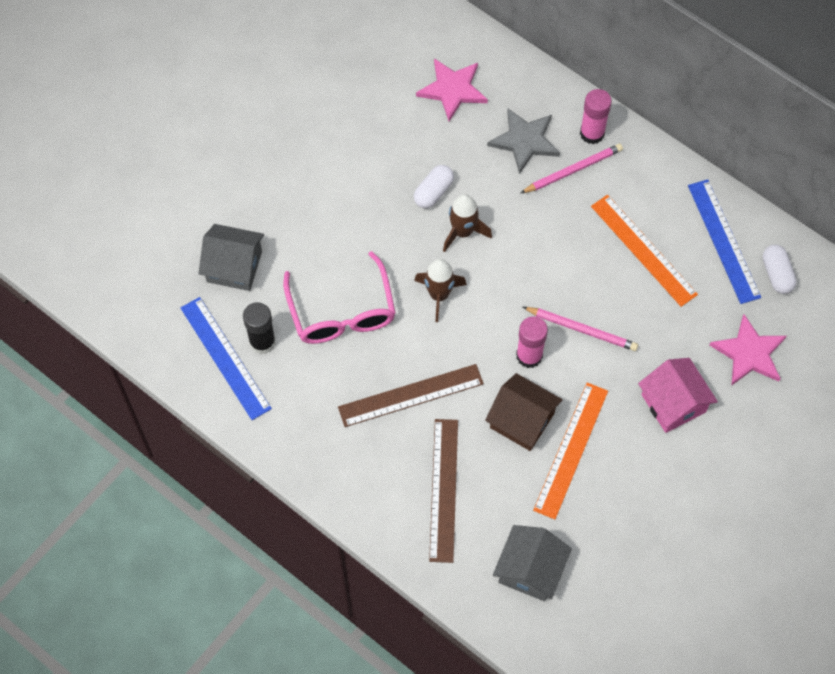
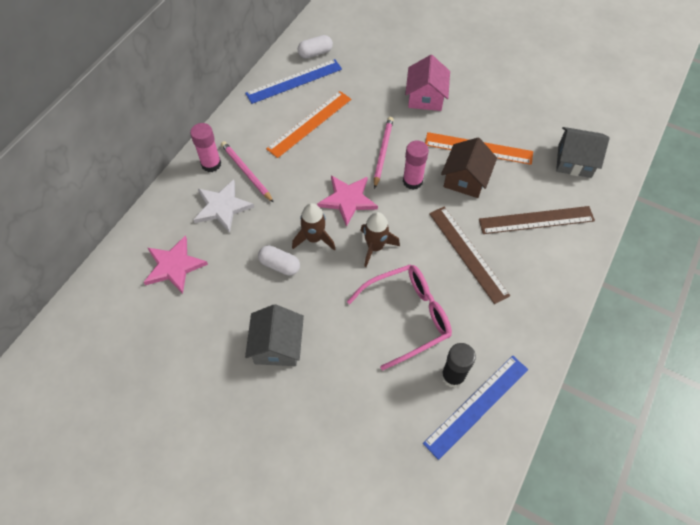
camera: 100 degrees left, 5 degrees down
(234, 266) = (383, 418): grey house -> grey house (277, 346)
(524, 141) = (222, 207): grey star -> white star
(673, 403) = (425, 97): pink house -> pink house turned 45 degrees counterclockwise
(749, 353) = (377, 62): pink star -> pink star (347, 200)

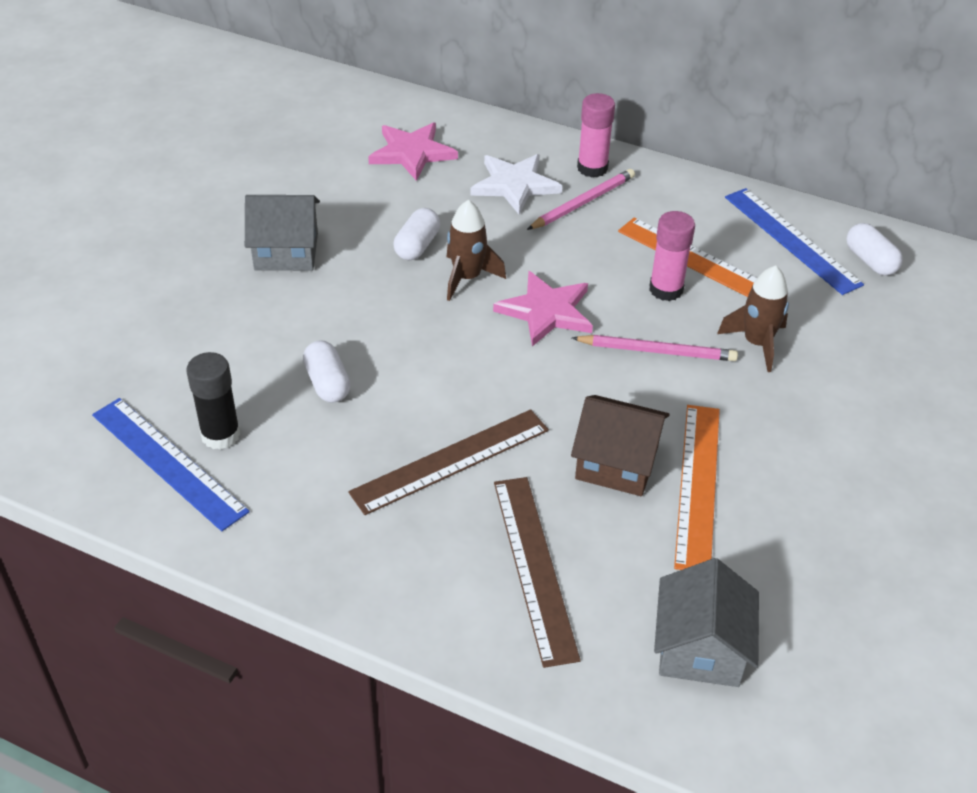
camera: 85 degrees right, 15 degrees down
(375, 247) = (456, 345): brown rocket -> brown rocket (756, 343)
(407, 316) = (327, 383): pink glasses -> white capsule
(412, 181) = (599, 390): pink glue stick -> pink glue stick (666, 289)
(425, 97) = (810, 409): pink house -> none

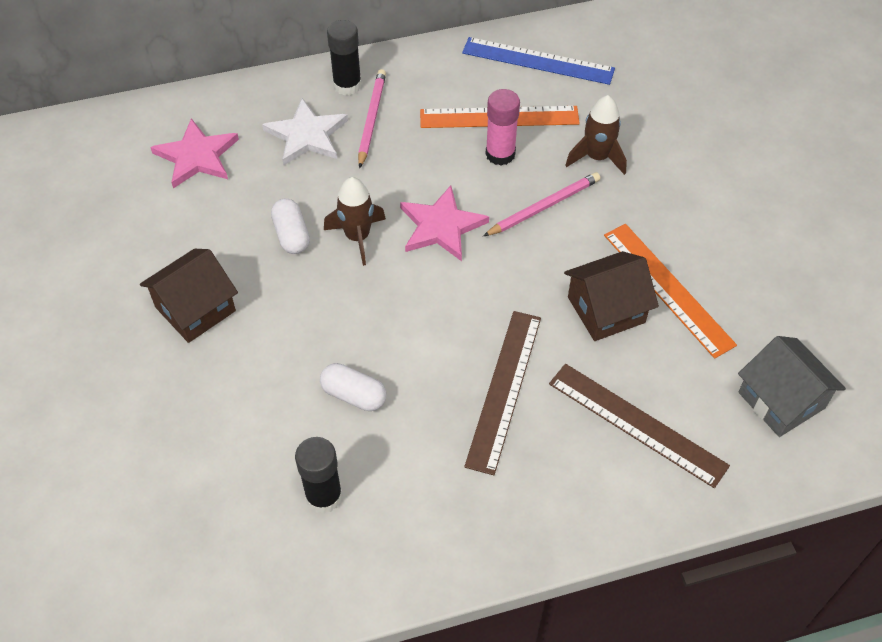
camera: 40 degrees left, 10 degrees up
(168, 462) = (310, 548): blue ruler -> none
(286, 251) = (195, 309): grey house -> brown house
(592, 168) = (347, 85): pink glue stick -> black glue stick
(870, 261) = (600, 46): white capsule -> none

